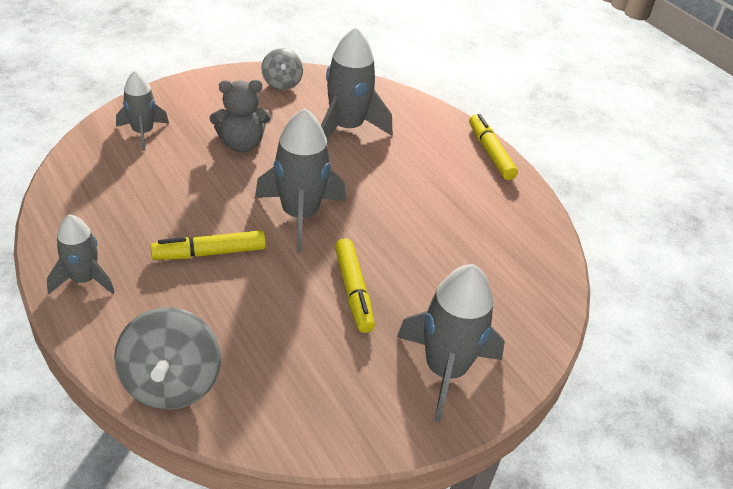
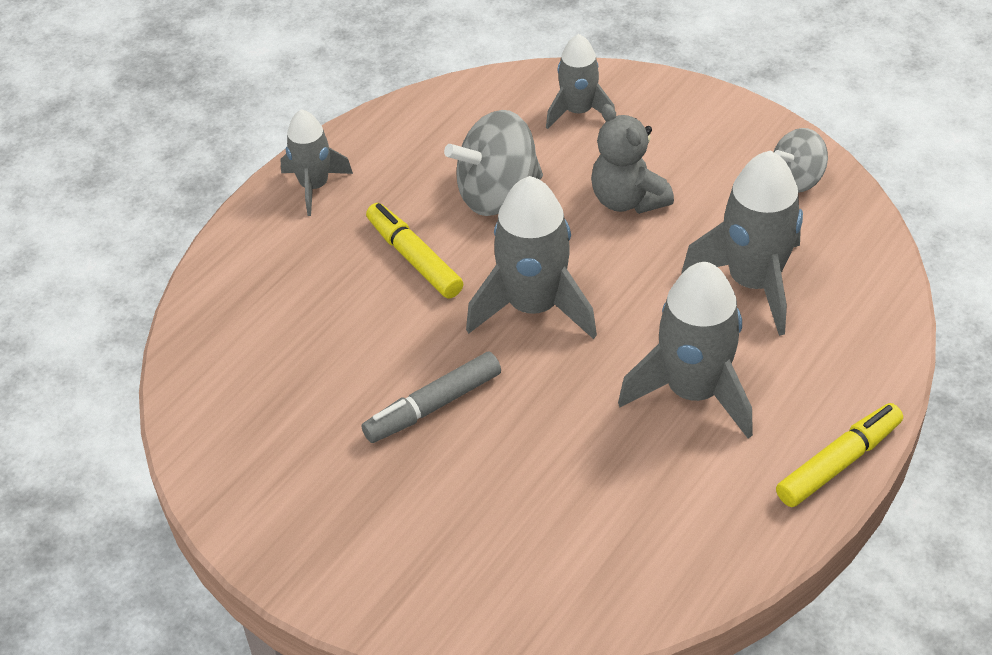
camera: 75 degrees right, 5 degrees up
(171, 383) = (217, 312): grey spinning top -> grey spinning top (497, 194)
(353, 291) = (433, 406): yellow marker -> grey marker
(445, 370) = (355, 537): grey rocket -> grey rocket (693, 392)

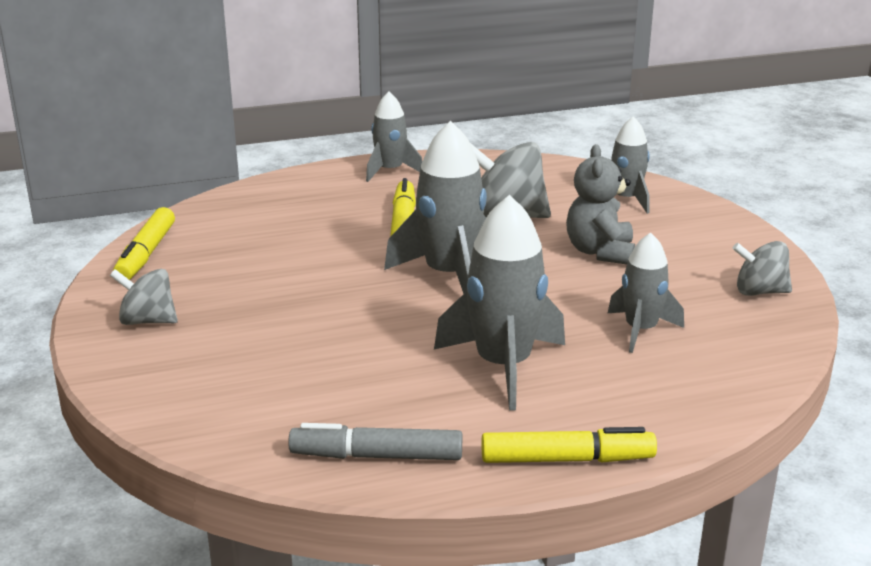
camera: 35 degrees right, 20 degrees down
(213, 449) = (145, 254): none -> yellow marker
(330, 533) = (148, 321): none -> grey spinning top
(433, 406) = (306, 292): grey marker -> grey marker (376, 456)
(753, 282) = (641, 330): grey rocket -> grey rocket, size x0.61

